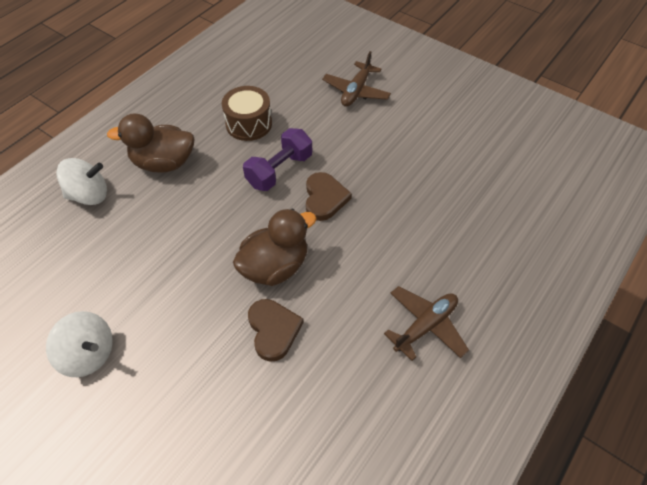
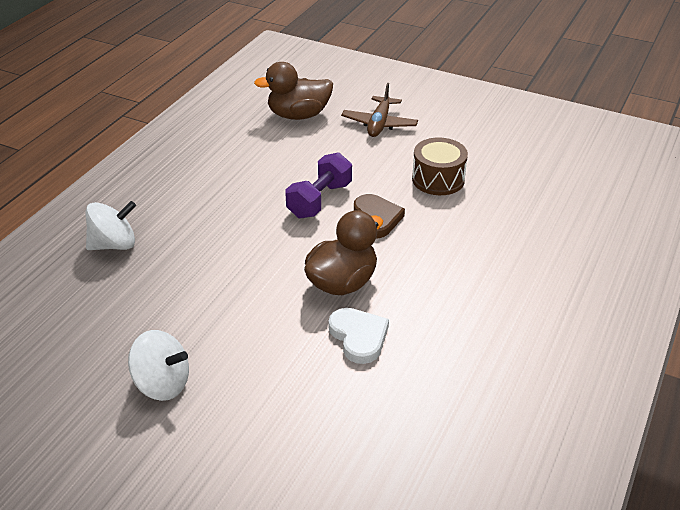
camera: 10 degrees left, 15 degrees down
(164, 163) = (189, 207): brown duck -> brown duck (298, 115)
(249, 124) = (272, 163): brown drum -> brown drum (438, 179)
(273, 330) = (359, 337): brown heart -> white heart
(425, 326) = (516, 313): brown plane -> none

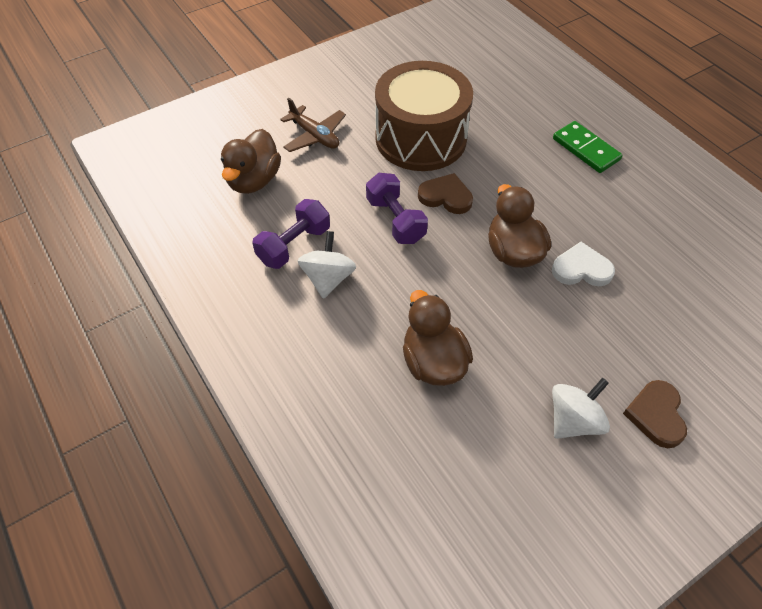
camera: 60 degrees left, 15 degrees up
(114, 244) = (356, 396): white spinning top -> white spinning top (328, 278)
(174, 274) = (433, 362): none -> brown duck
(203, 445) = (656, 415): none -> brown heart
(246, 159) = (294, 245): none -> purple dumbbell
(438, 179) = (421, 138): brown drum -> brown drum, size x1.92
(541, 291) = (586, 149): none -> green domino

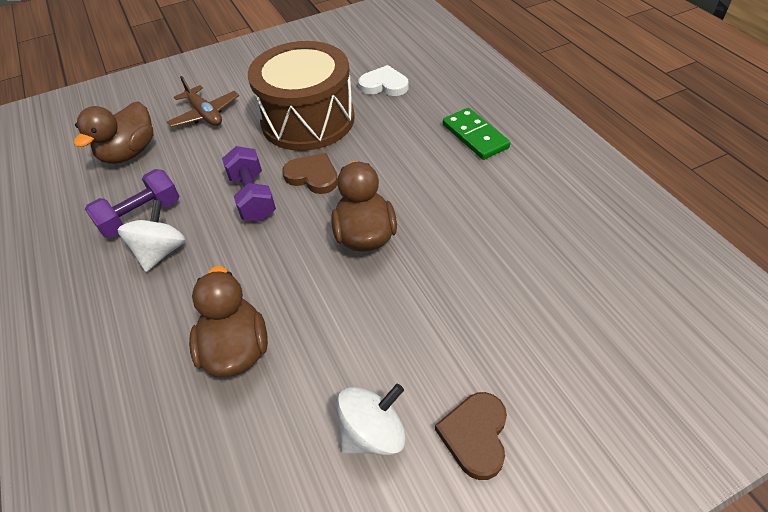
camera: 10 degrees right, 5 degrees down
(581, 269) = (434, 258): white heart -> white heart (384, 85)

